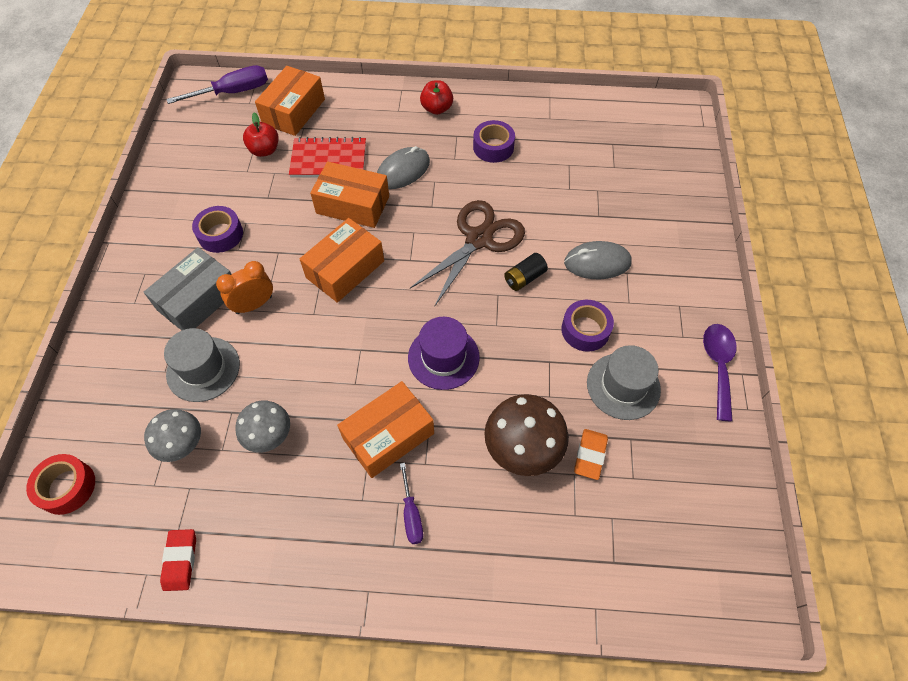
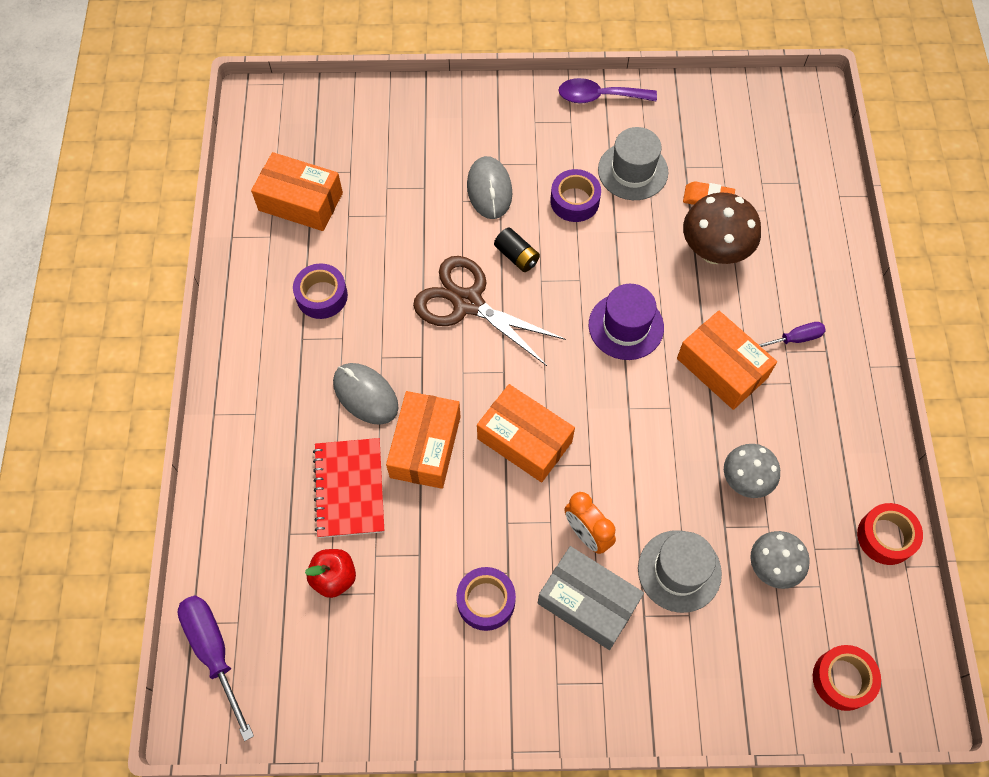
camera: 95 degrees left, 5 degrees up
(180, 560) = (885, 537): red eraser -> red tape
(294, 111) = (256, 553): orange box -> orange box (300, 201)
(437, 109) = (252, 366): red apple -> none

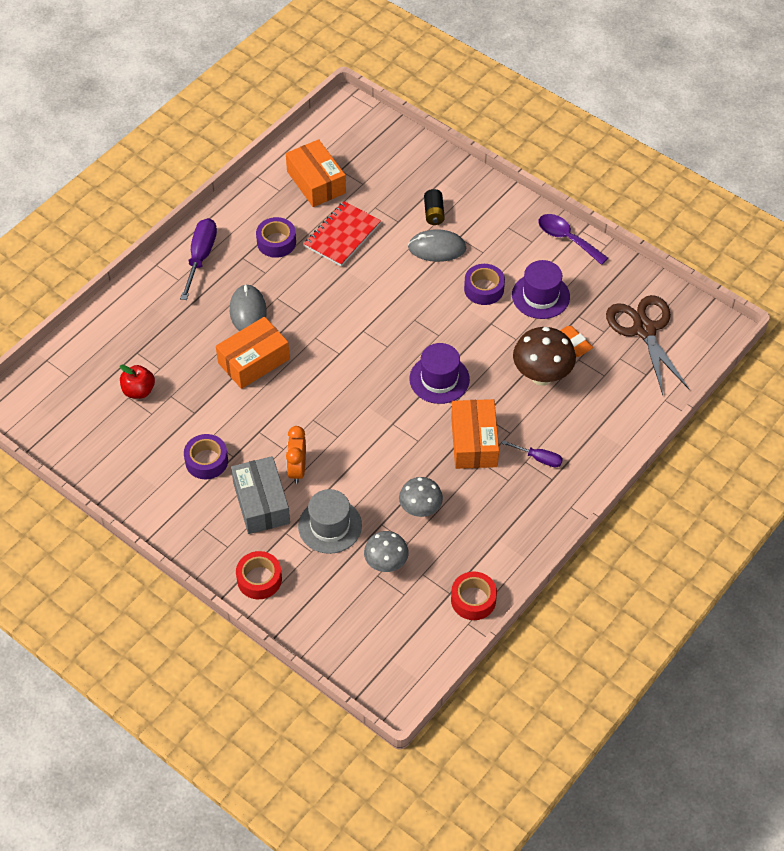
camera: 40 degrees right, 10 degrees down
(214, 653) = (44, 382): purple screwdriver -> purple screwdriver (200, 257)
(349, 489) = (190, 353): red notebook -> red notebook (342, 235)
(468, 303) = (357, 302): brown scissors -> brown scissors (644, 330)
(489, 190) = (437, 248): grey mouse -> grey mouse turned 60 degrees clockwise
(517, 256) = (414, 296): black battery -> black battery (434, 213)
(524, 440) = (313, 397): orange box -> none
(633, 171) = (540, 296): grey hat -> purple hat
(842, 679) = (364, 647): red tape -> red tape (259, 579)

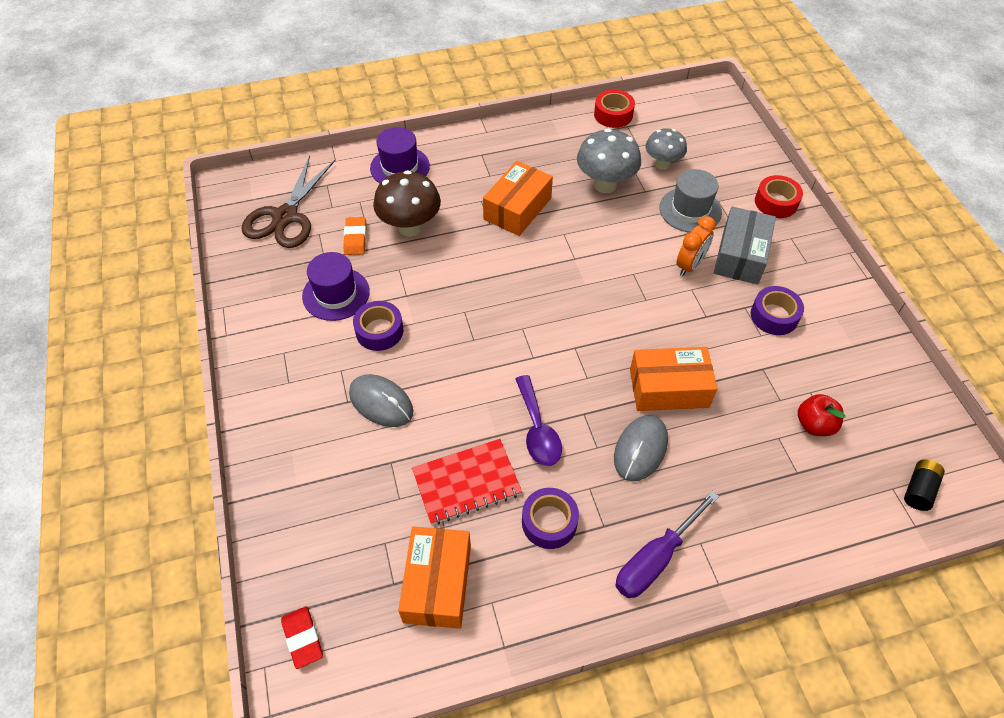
camera: 145 degrees left, 0 degrees up
(365, 126) = (302, 638): none -> red eraser
(420, 510) = (605, 185): grey mushroom -> grey mushroom, size x1.51
(434, 213) = (344, 447): black battery -> black battery (918, 490)
(439, 379) = (500, 272): purple hat -> purple hat (400, 167)
(538, 458) = (477, 172): purple screwdriver -> none
(567, 238) = (249, 335): purple spoon -> purple spoon (537, 430)

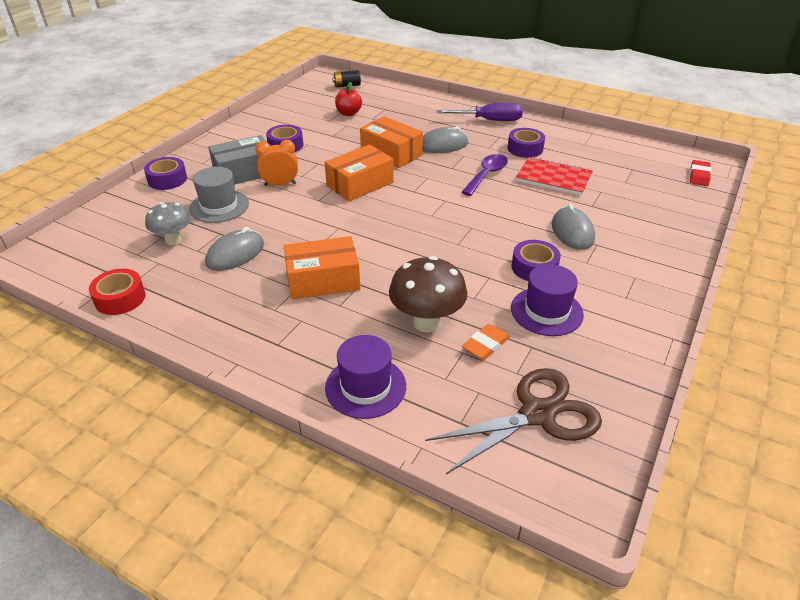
camera: 135 degrees left, 15 degrees down
(437, 583) = (607, 159): orange box -> orange box (360, 184)
(605, 185) = (235, 254): grey mushroom -> grey mouse
(776, 202) = (167, 179): red tape -> purple tape

